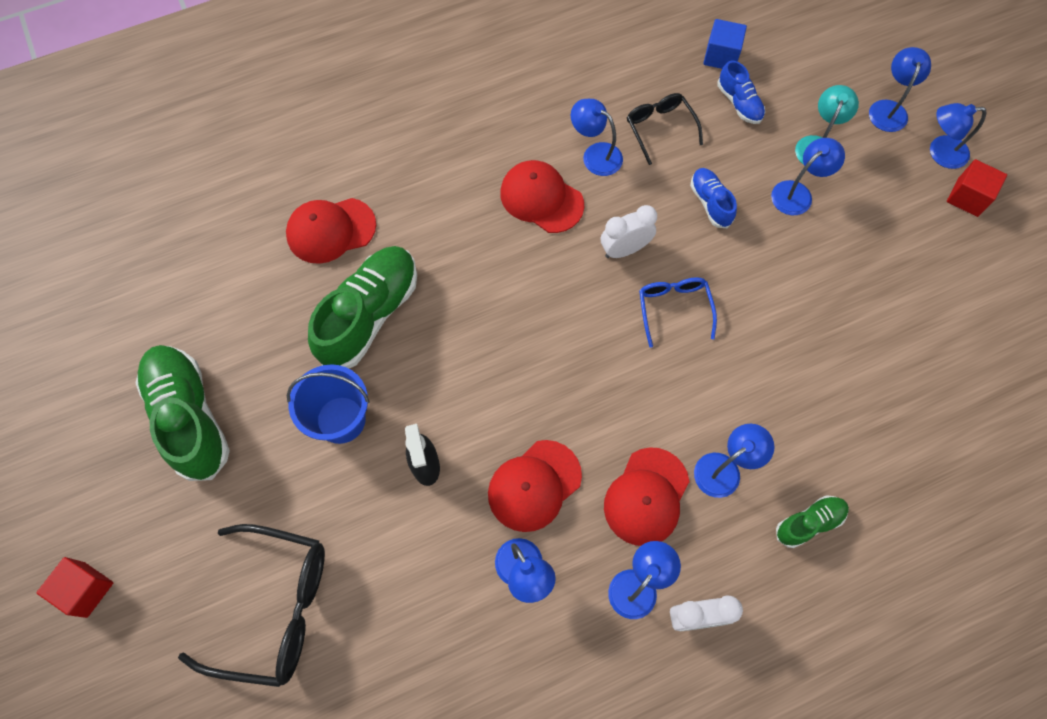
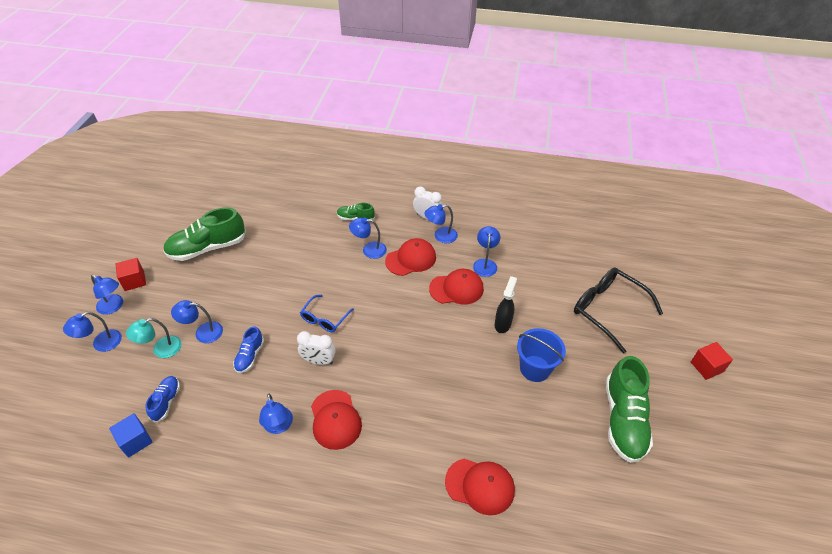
camera: 145 degrees left, 20 degrees down
(369, 315) = (487, 414): green shoe -> green shoe (207, 248)
(660, 128) = (226, 417): black glasses -> none

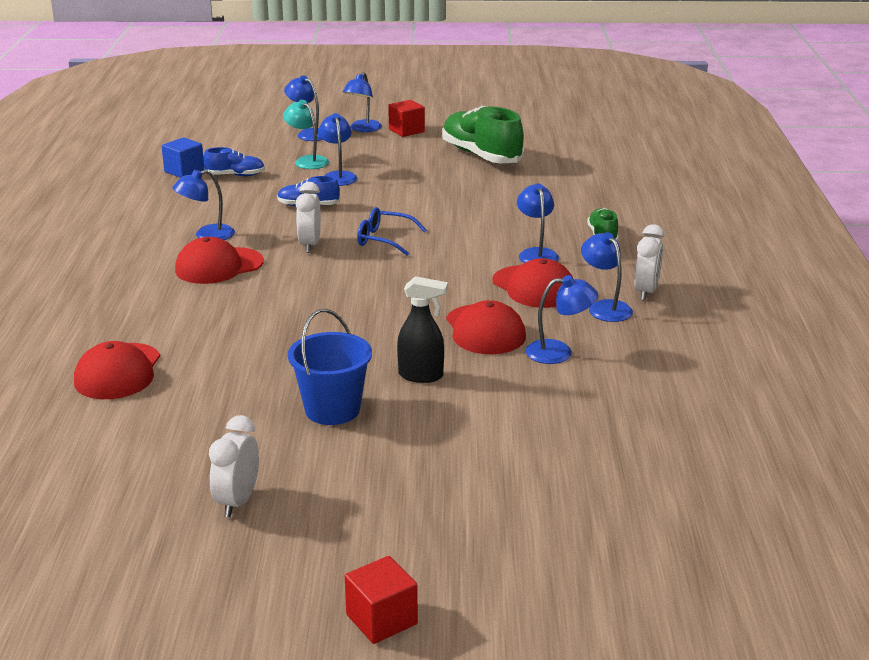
camera: 80 degrees right, 20 degrees down
(607, 310) = (498, 489): black glasses -> none
(623, 420) = (237, 502): green shoe -> white clock

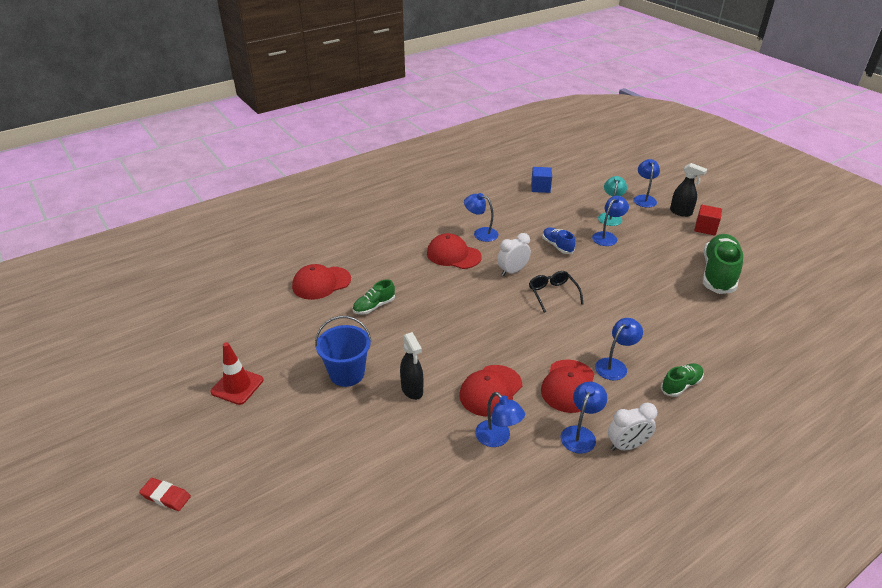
camera: 55 degrees right, 10 degrees up
(232, 350) = (374, 306): none -> green shoe
(235, 175) = (558, 204): blue shoe -> none
(237, 502) = (237, 386): white clock -> red traffic cone
(363, 129) = (681, 212): blue lamp -> black spray bottle
(381, 619) = (166, 496): red cube -> red eraser
(384, 239) = (552, 294): blue glasses -> black glasses

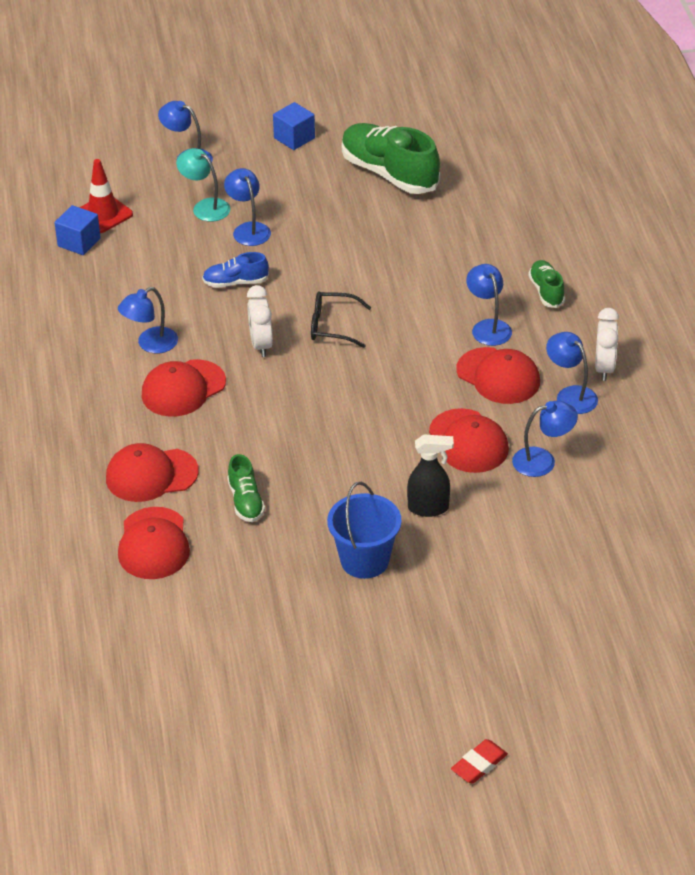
camera: 65 degrees left, 5 degrees up
(237, 386) = (324, 672): red traffic cone -> red traffic cone (103, 214)
(376, 265) = (151, 475): none -> red cap
(681, 212) = (245, 141): black spray bottle -> none
(705, 228) = (294, 138): red cube -> blue cube

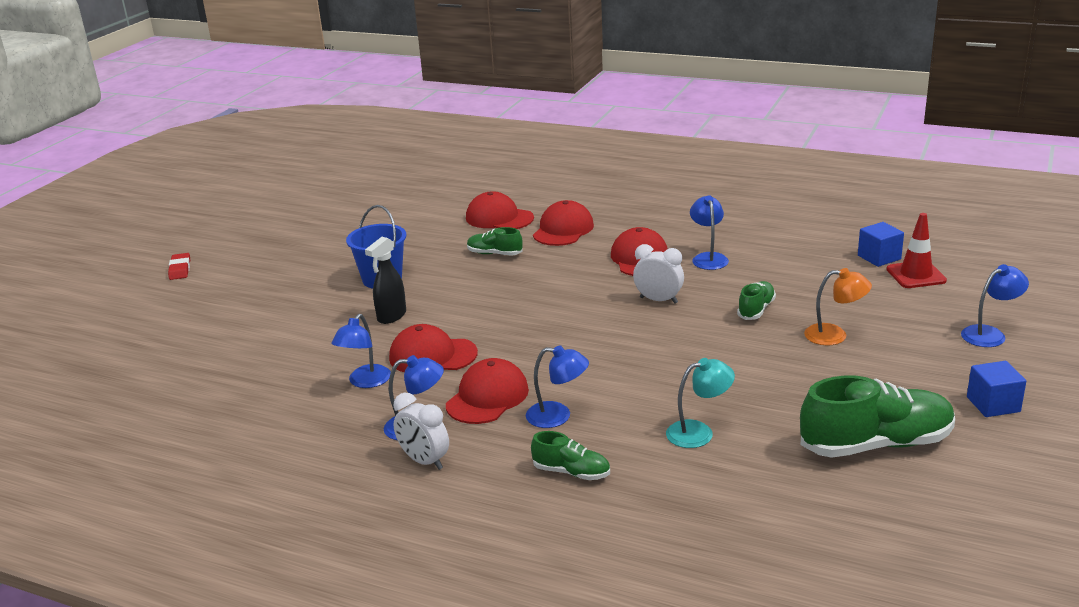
camera: 125 degrees right, 15 degrees down
(205, 207) = (891, 323): turquoise lamp -> turquoise lamp (699, 432)
(235, 282) = (756, 310): blue shoe -> green shoe
(248, 229) = (835, 335): blue lamp -> orange lamp
(332, 326) = (648, 337): black glasses -> none
(498, 376) = (487, 397): red cap -> red cap turned 135 degrees clockwise

